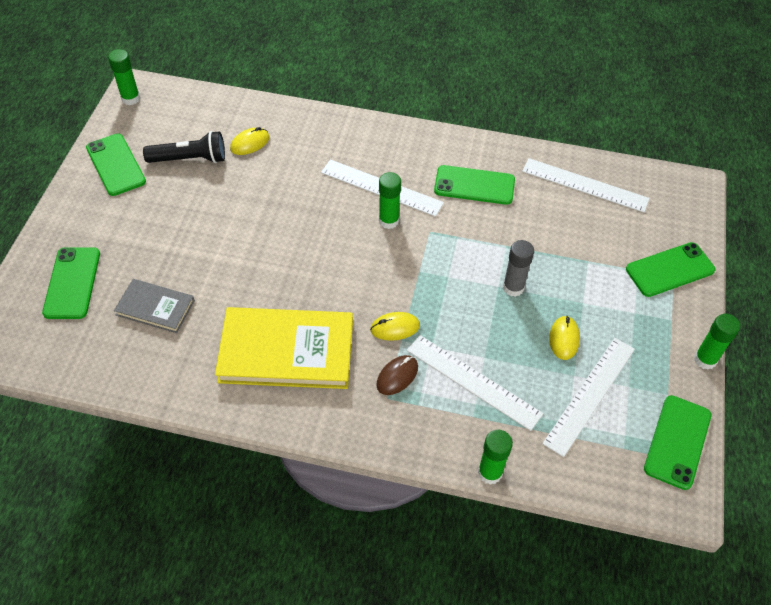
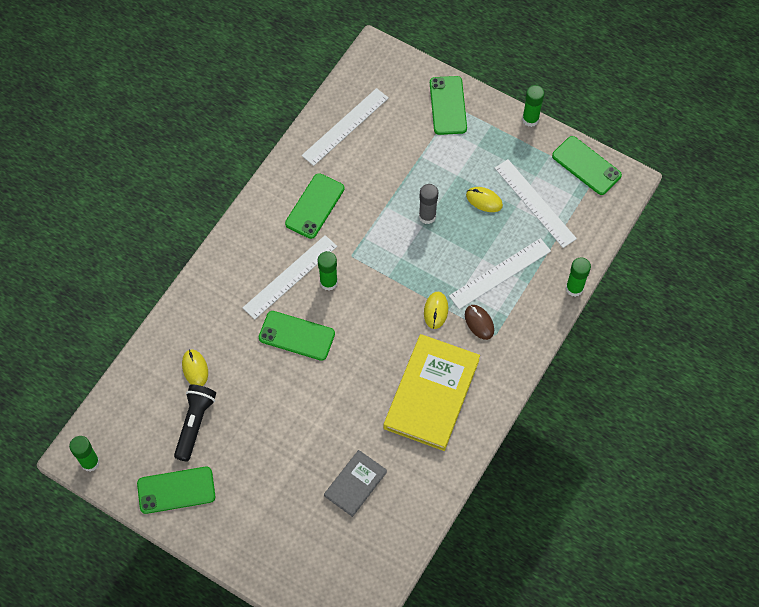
camera: 70 degrees left, 10 degrees up
(72, 283) = (305, 547): green phone -> green phone (296, 336)

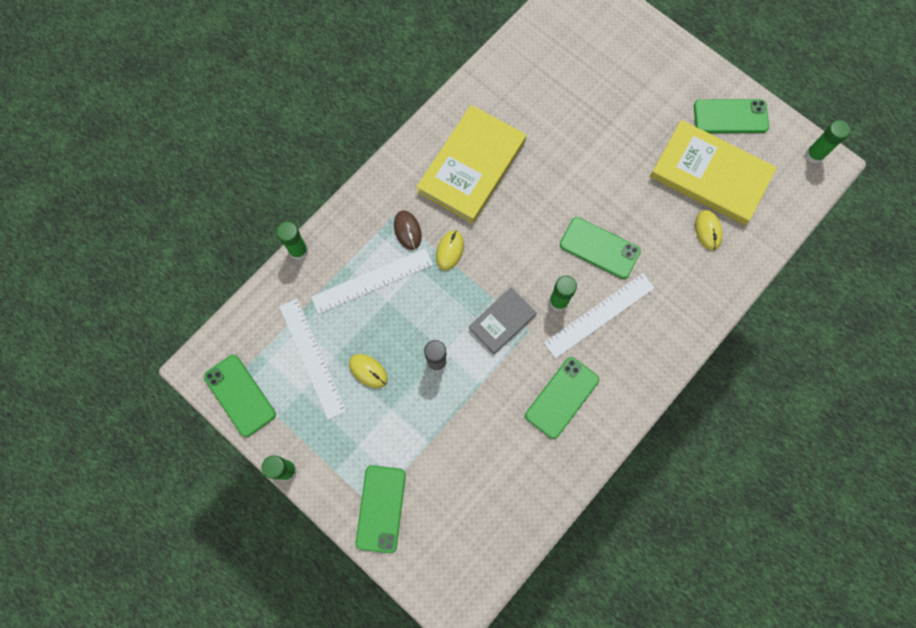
camera: 170 degrees left, 10 degrees up
(195, 424) = (710, 175): black flashlight -> yellow book
(345, 126) = (511, 500): white ruler -> none
(355, 484) = (560, 95): grey book -> grey book (502, 321)

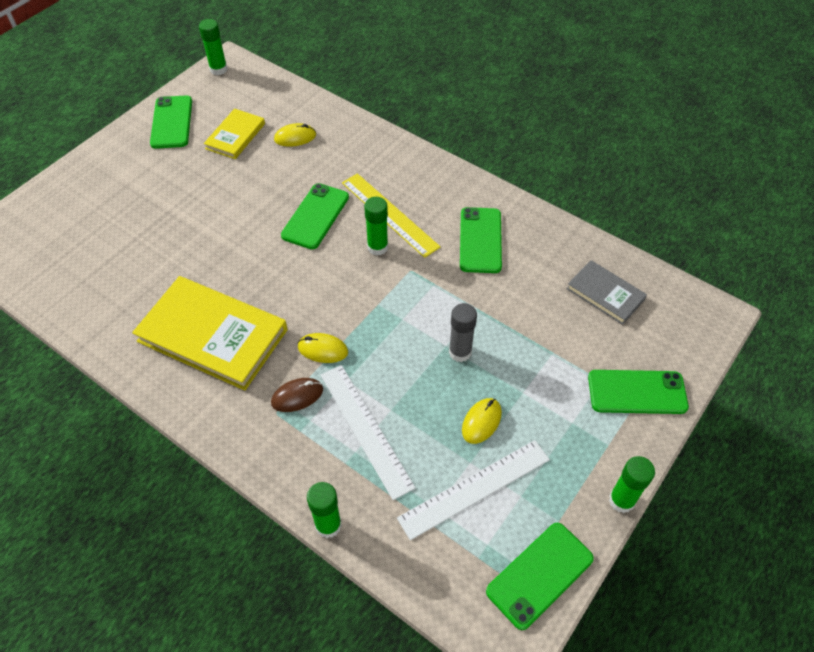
camera: 95 degrees left, 20 degrees down
(502, 321) = (404, 294): grey book -> grey book (605, 294)
(562, 397) = (480, 240): green phone -> green phone turned 60 degrees clockwise
(599, 315) = (389, 214): white ruler -> yellow ruler
(710, 175) = (235, 136): yellow book -> yellow book, size x0.54

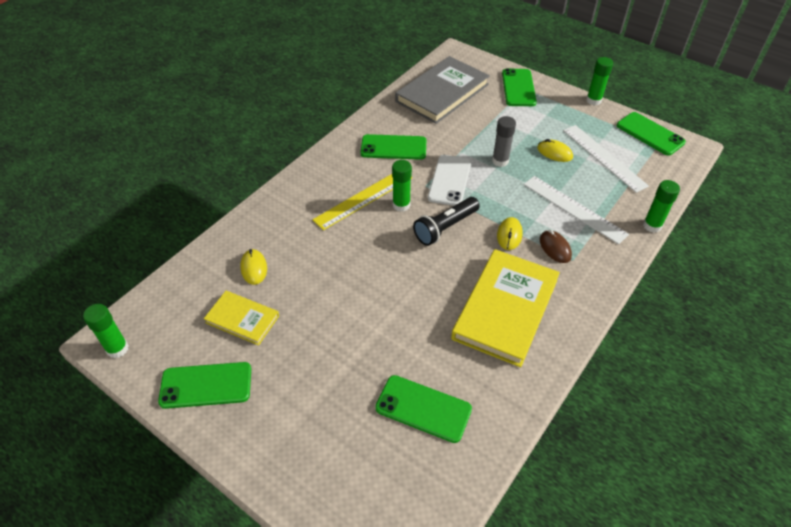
camera: 90 degrees left, 5 degrees down
(315, 216) = (364, 247): green phone -> green phone (423, 408)
(339, 287) = (445, 228): none -> black flashlight
(365, 429) = (574, 209): white ruler -> white ruler turned 75 degrees clockwise
(420, 295) = (449, 180): none -> white phone
(605, 294) = (442, 93): grey book -> grey book, size x1.85

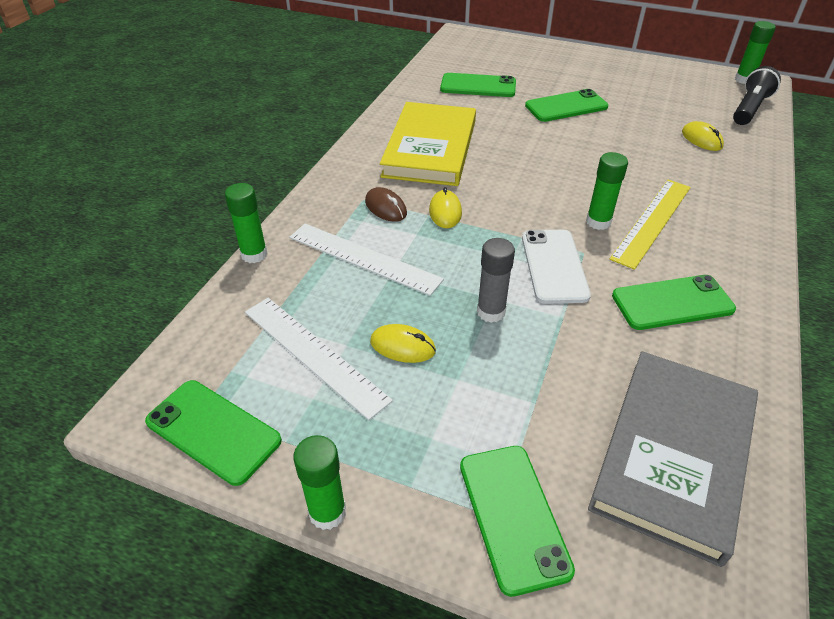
camera: 165 degrees right, 5 degrees down
(206, 385) = (652, 74): green phone -> green phone (566, 106)
(242, 319) = (668, 107): yellow book -> none
(445, 228) = (527, 206): black flashlight -> black flashlight (750, 108)

